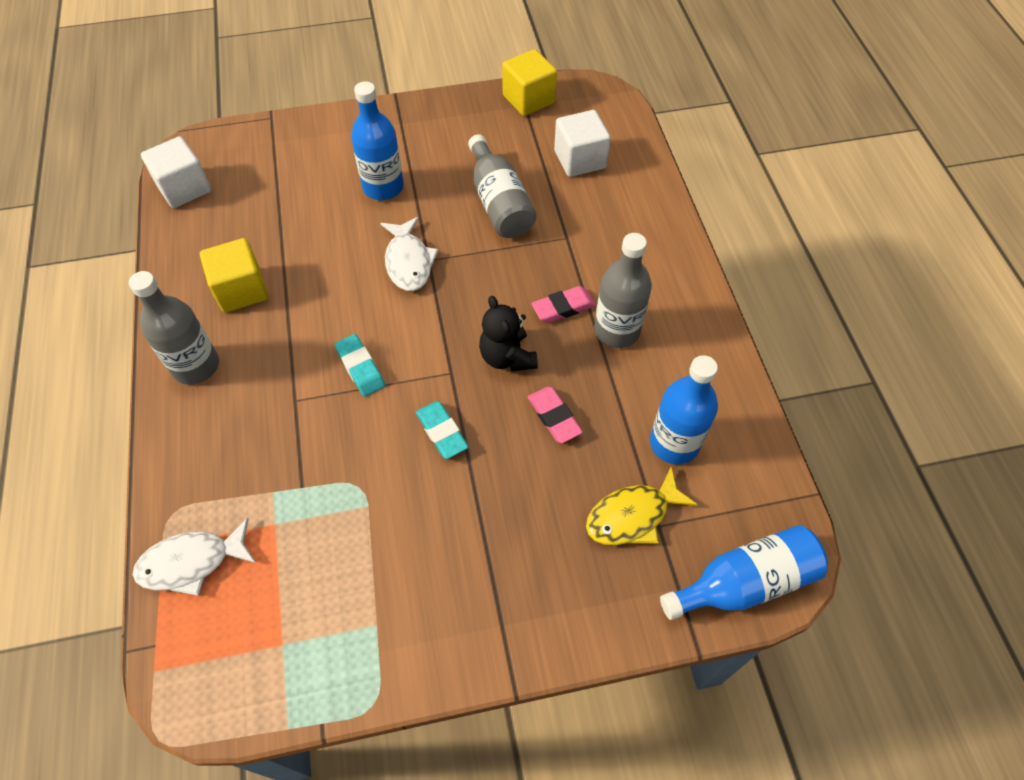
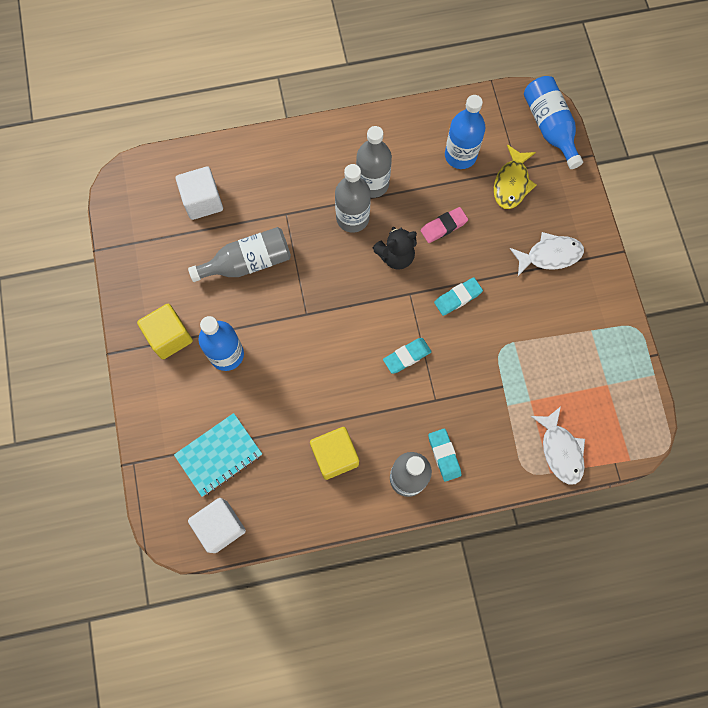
camera: 90 degrees left, 15 degrees up
(217, 408) = (444, 455): none -> turquoise eraser
(265, 184) = (219, 455): none -> turquoise notebook
(408, 262) = (308, 329): white fish -> white fish (549, 255)
(528, 99) = (127, 239): yellow cube -> yellow cube (169, 337)
(563, 307) = (352, 218): pink eraser -> grey bottle
(632, 516) = (512, 183): yellow fish -> yellow fish turned 45 degrees clockwise

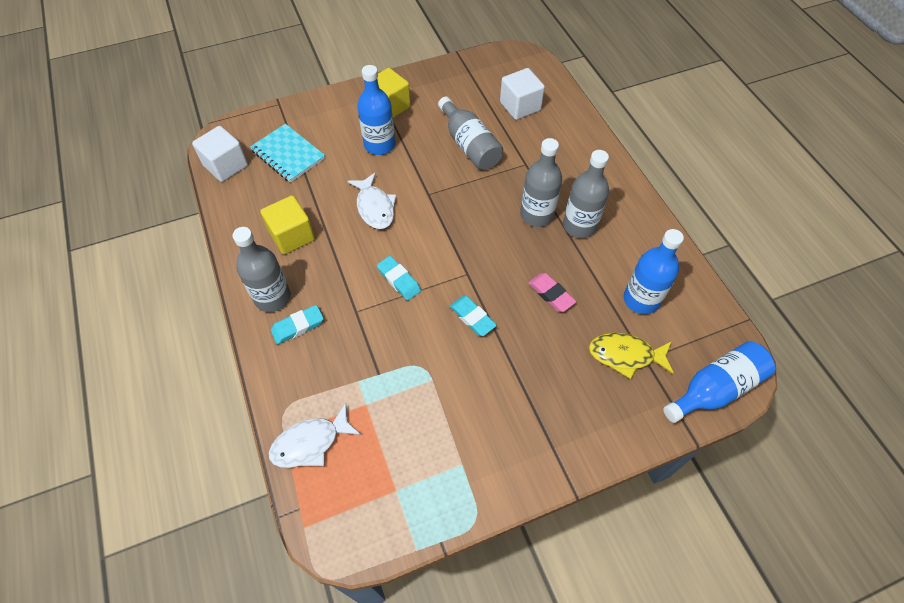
camera: 80 degrees right, 15 degrees down
(396, 256) = (505, 256): black teddy bear -> none
(549, 255) = (546, 406): white fish -> white fish (375, 207)

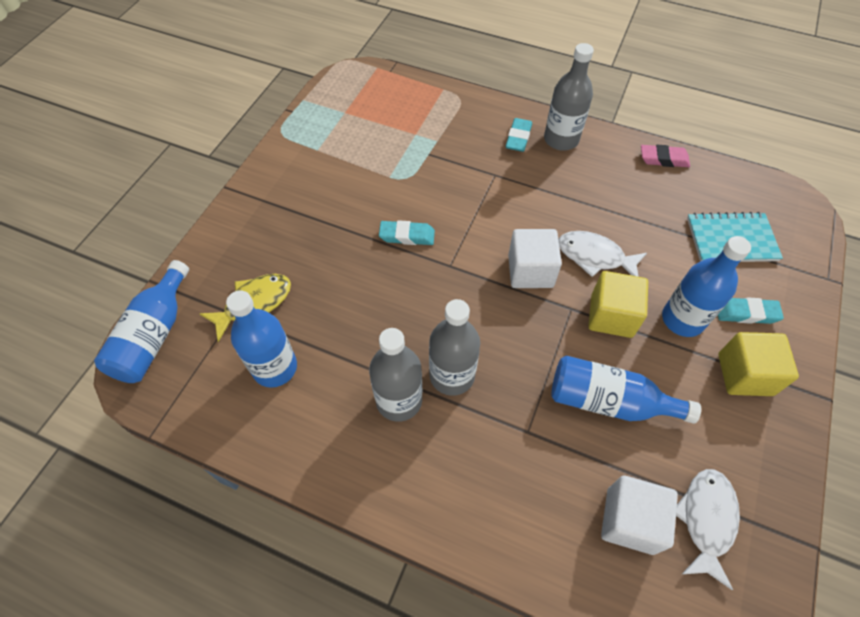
camera: 135 degrees right, 0 degrees up
(226, 165) = (752, 189): white cube -> white cube (530, 271)
(292, 236) = (615, 183): yellow cube -> yellow cube (611, 316)
(310, 443) = (422, 96): white fish -> white fish (706, 520)
(399, 280) = (495, 217): turquoise eraser -> turquoise eraser (746, 313)
(469, 145) = (608, 401): grey bottle -> blue bottle
(551, 294) = (362, 305): pink eraser -> pink eraser (663, 159)

